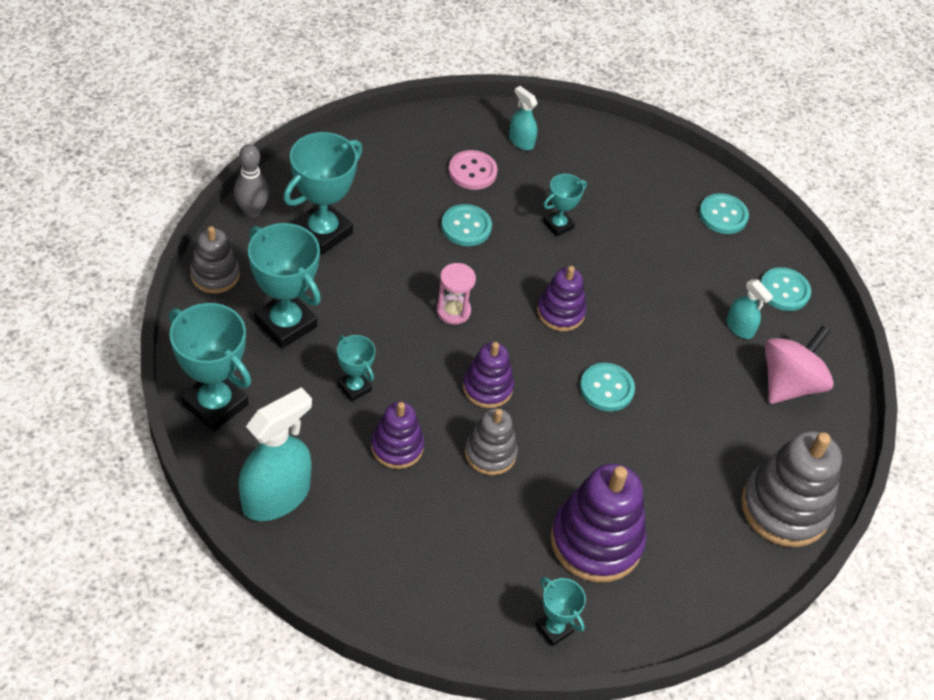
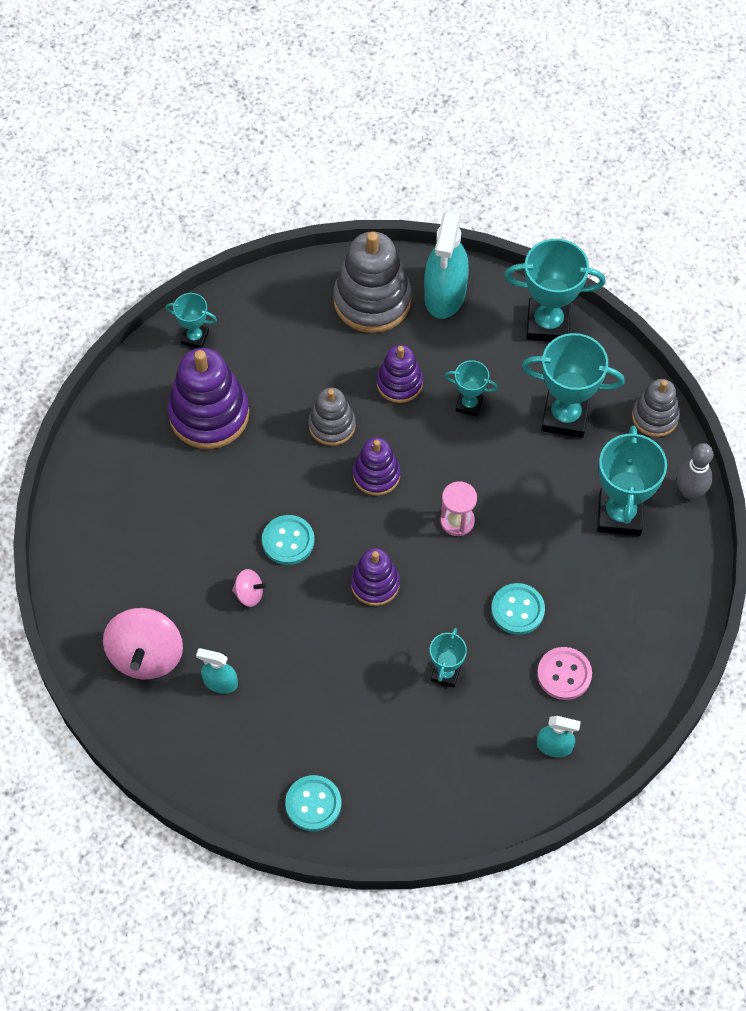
camera: 150 degrees right, 10 degrees up
(670, 372) = (249, 594): none -> pink spinning top
(784, 290) = (206, 755): turquoise button -> none
(785, 508) = (88, 538): grey stacking toy -> grey stacking toy (372, 300)

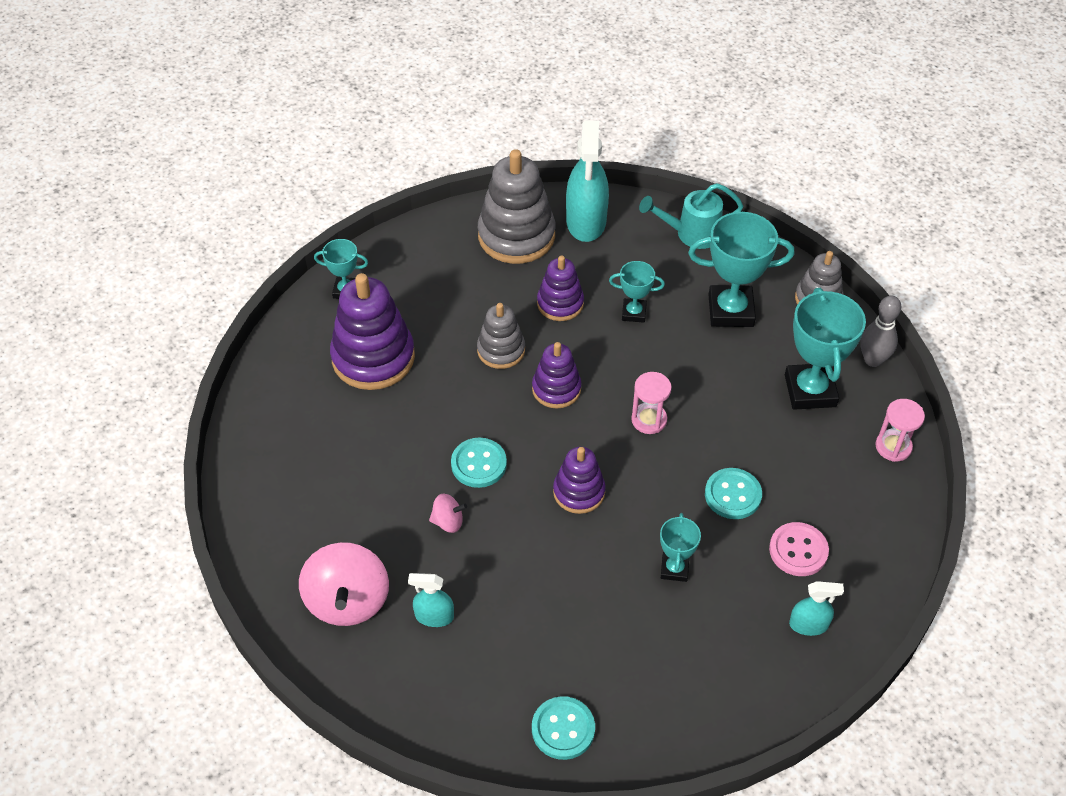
camera: 10 degrees left, 10 degrees down
(547, 324) = (691, 233): turquoise trophy -> turquoise watering can
(683, 585) = (893, 447): none -> pink hourglass

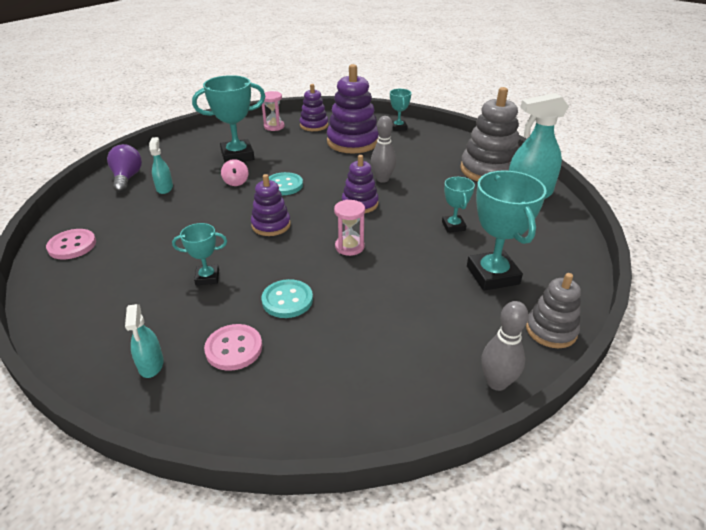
camera: 75 degrees right, 15 degrees down
(348, 601) = (176, 162): pink spinning top -> none
(382, 671) = (127, 178): none -> purple light bulb
(501, 350) = (382, 179): grey stacking toy -> grey bowling pin
(560, 303) = (439, 194): purple stacking toy -> purple stacking toy (314, 125)
(563, 729) = (72, 245): turquoise button -> pink button
(691, 233) = (563, 243): turquoise watering can -> none
(810, 391) = (427, 337): turquoise trophy -> turquoise trophy (237, 156)
(893, 447) = (383, 412): pink hourglass -> pink hourglass (274, 126)

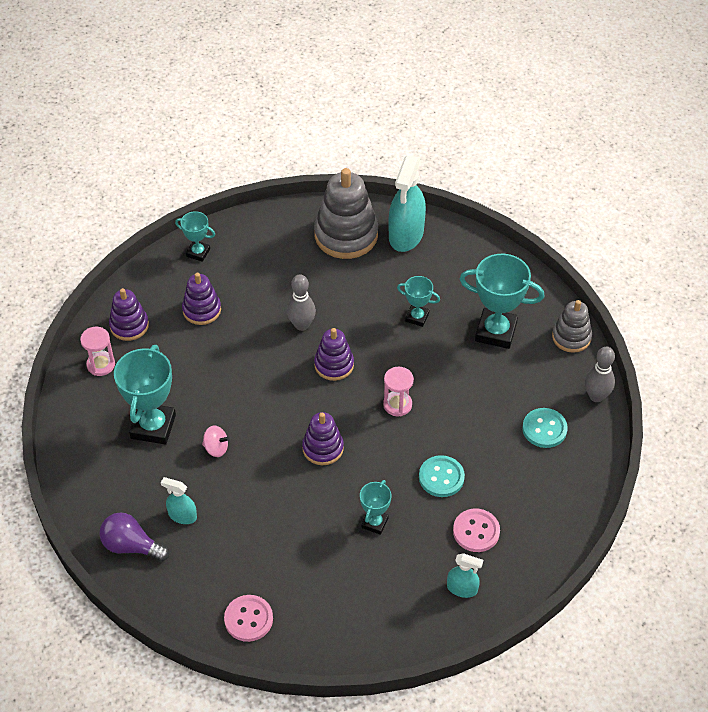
camera: 60 degrees left, 15 degrees up
(284, 185) = (254, 410): turquoise button -> turquoise button (544, 429)
(353, 142) = (202, 310): purple stacking toy -> purple stacking toy, size x0.58

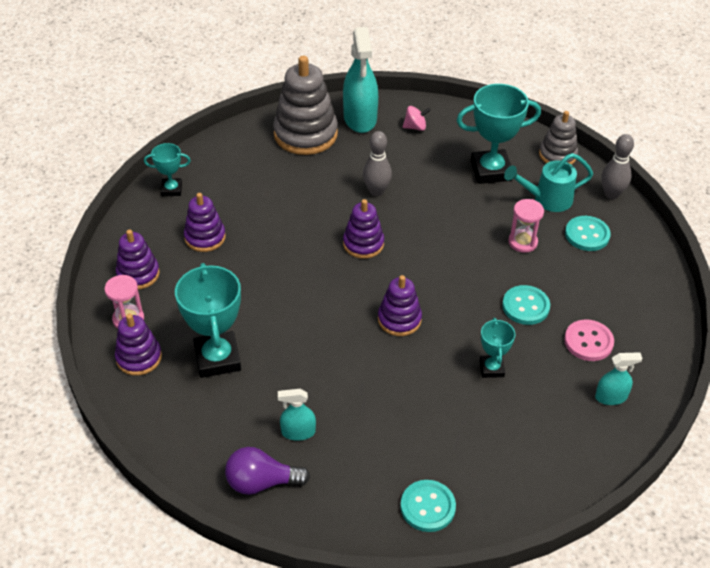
camera: 25 degrees left, 5 degrees down
(92, 402) = (139, 358): none -> purple stacking toy
(216, 448) = (294, 356): pink spinning top -> pink spinning top (415, 127)
(248, 619) = (427, 507): pink button -> turquoise button
(301, 325) = (311, 220): grey bowling pin -> grey bowling pin (376, 191)
(397, 405) = (444, 258): pink hourglass -> pink hourglass (522, 242)
(417, 317) = (414, 180): turquoise trophy -> none
(530, 380) = (547, 199): none -> turquoise watering can

